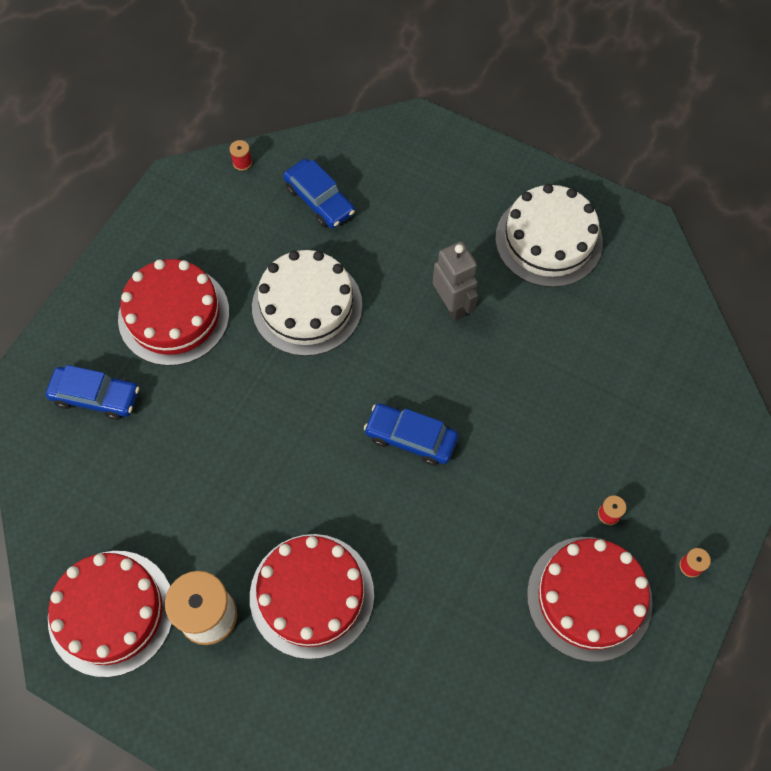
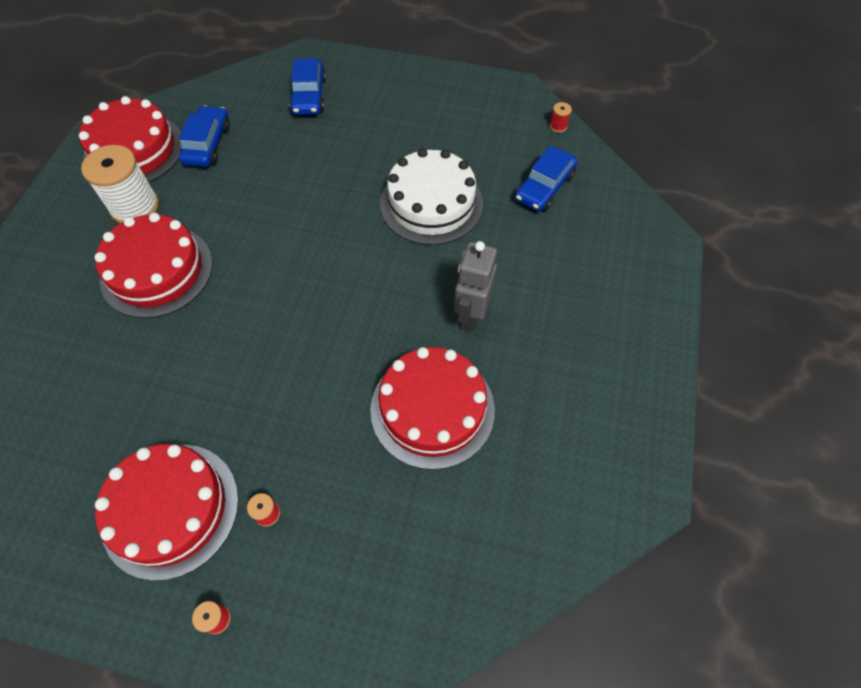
camera: 75 degrees right, 5 degrees down
(174, 315) = (393, 121): red cake -> red cake (432, 409)
(411, 438) = (318, 311): blue car -> blue car (207, 144)
(452, 305) = (471, 315): grey robot -> grey robot turned 150 degrees clockwise
(548, 240) = (584, 390): white cake -> none

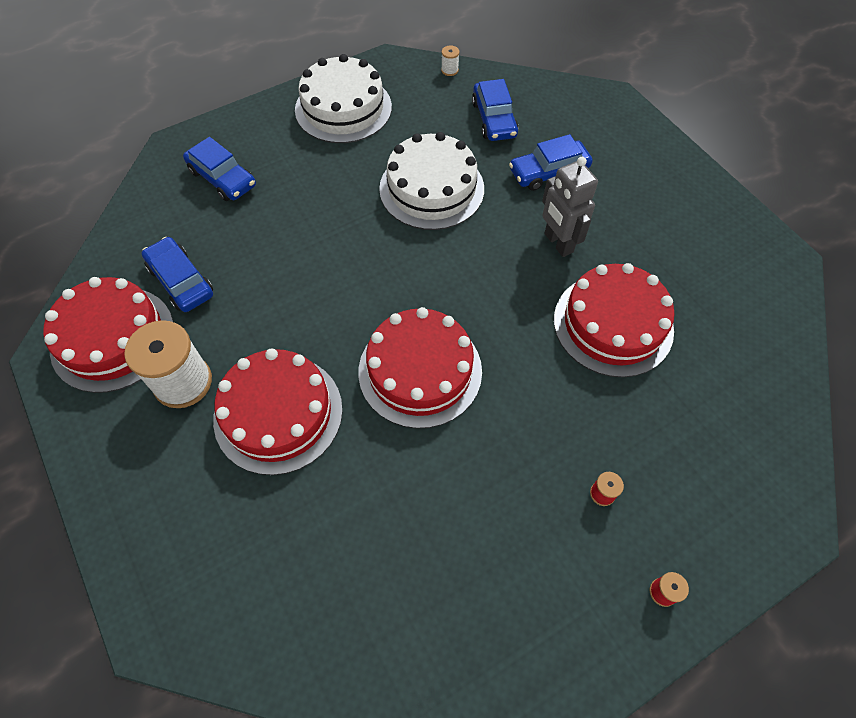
camera: 45 degrees left, 0 degrees up
(170, 509) = (534, 562): red cake -> red cake (420, 371)
(443, 102) = (343, 108): none -> white cake
(535, 258) = (548, 172): none -> blue car
(558, 126) = (449, 70): red spool -> white spool

